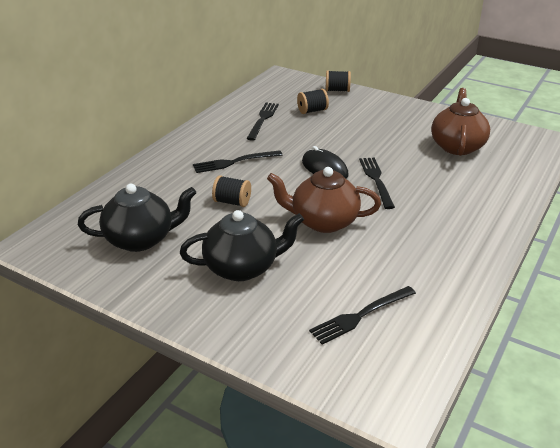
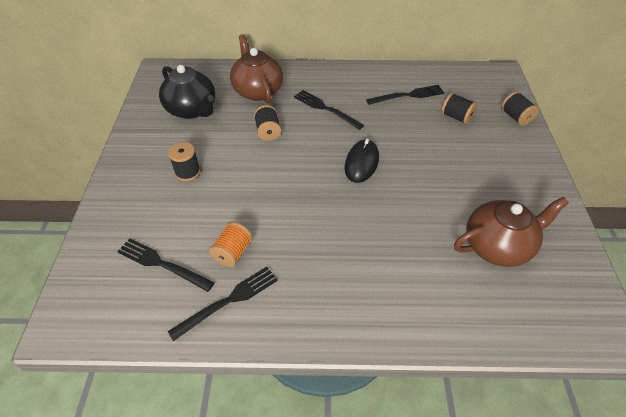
camera: 60 degrees right, 15 degrees up
(242, 267) = (187, 172): black teapot -> black spool
(323, 221) = (278, 193): brown teapot -> brown teapot (257, 90)
(376, 180) = (372, 203): black fork -> black fork (229, 300)
(377, 267) = (233, 252): none -> orange spool

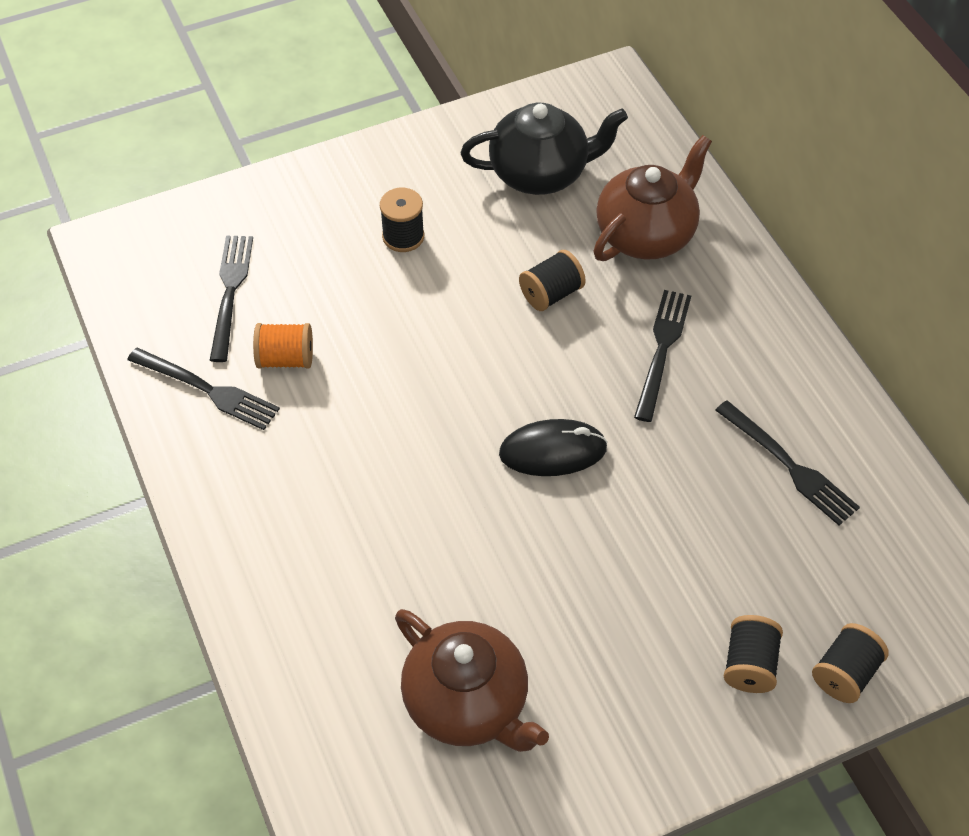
camera: 65 degrees right, 5 degrees up
(192, 110) = (540, 173): black teapot -> black teapot turned 120 degrees counterclockwise
(456, 117) = (774, 565): black spool -> black spool (749, 665)

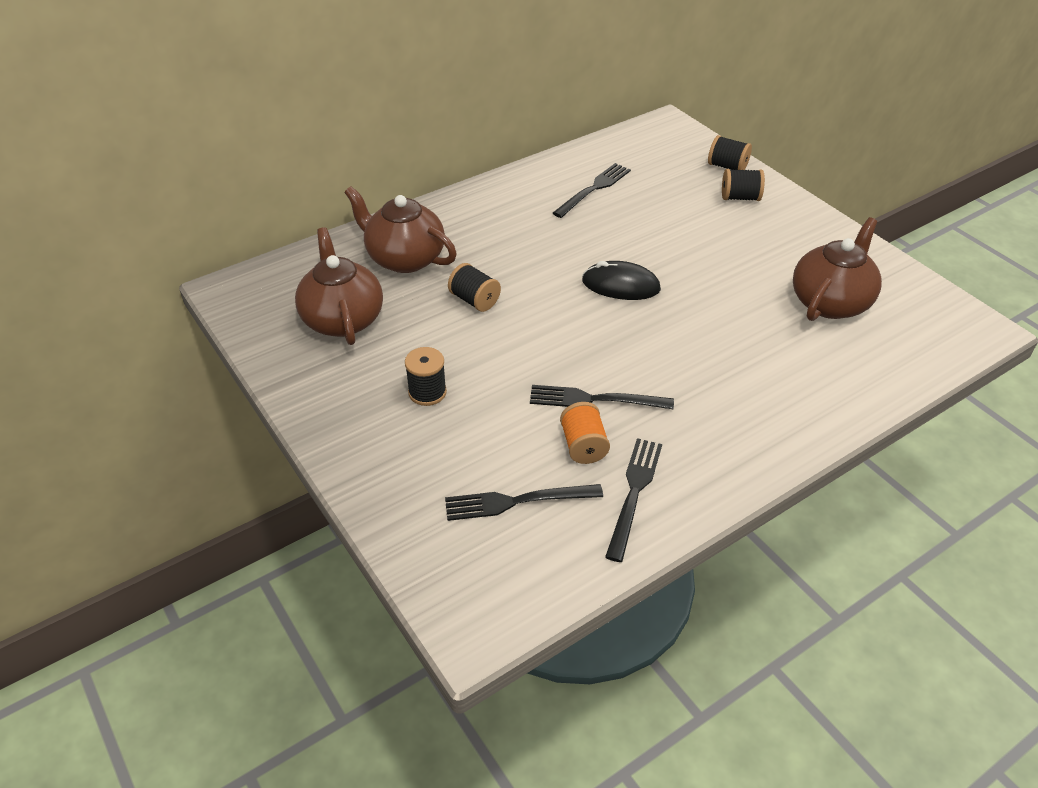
camera: 100 degrees left, 10 degrees down
(540, 173) = (342, 319): black teapot -> brown teapot
(552, 451) = (620, 285): black mouse -> black mouse turned 60 degrees counterclockwise
(662, 348) = (514, 244): black fork -> black fork (593, 399)

